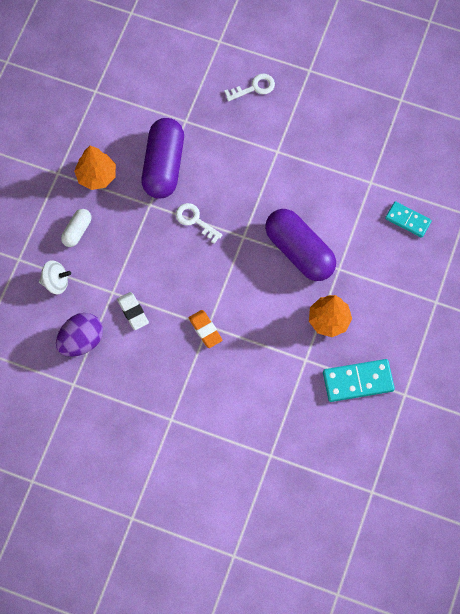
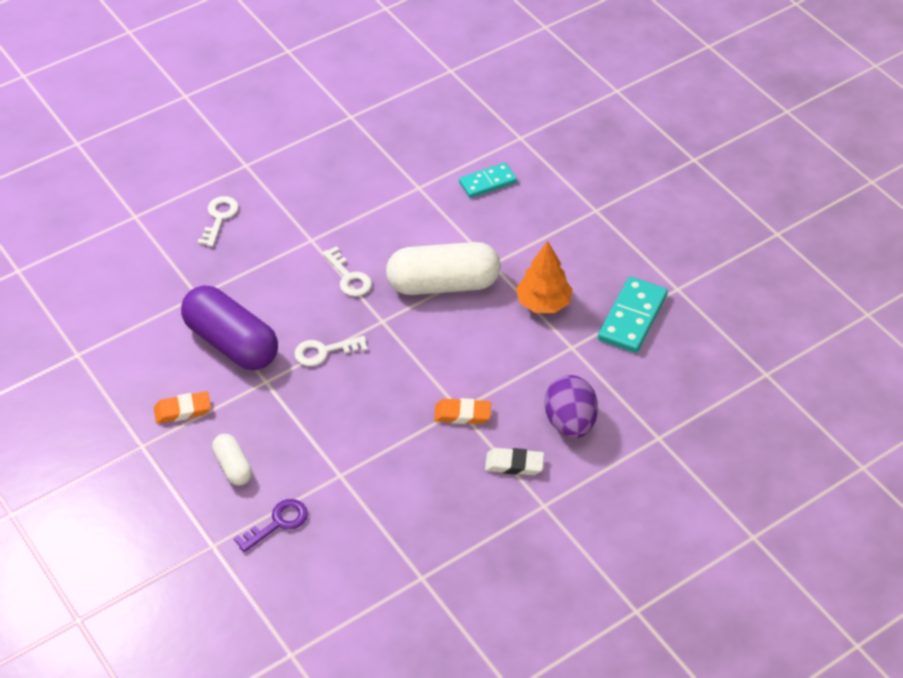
camera: 55 degrees left, 20 degrees down
(56, 282) = (278, 523): white spinning top -> purple key
(81, 341) = (374, 539): purple egg -> purple egg (570, 423)
(96, 176) = (182, 410): orange tree -> orange eraser
(133, 312) = (382, 469): white eraser -> white eraser (514, 464)
(263, 194) = (349, 277): none -> white key
(299, 251) = (443, 284): purple capsule -> white capsule

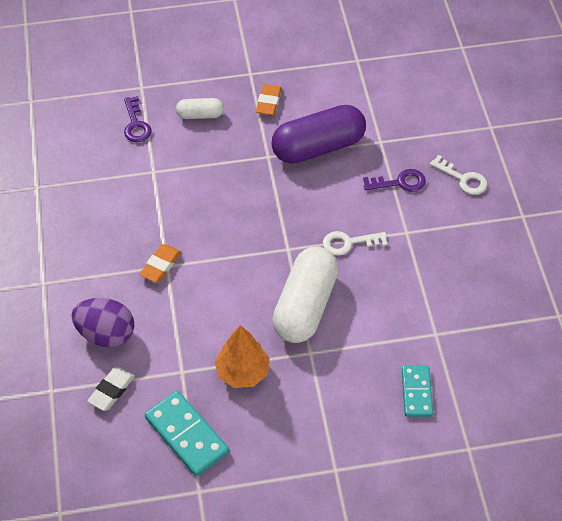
camera: 115 degrees right, 5 degrees up
(248, 263) = (399, 182): none -> purple key
(324, 352) = (276, 200): white key -> none
(514, 464) = (92, 279): white eraser -> white eraser (111, 390)

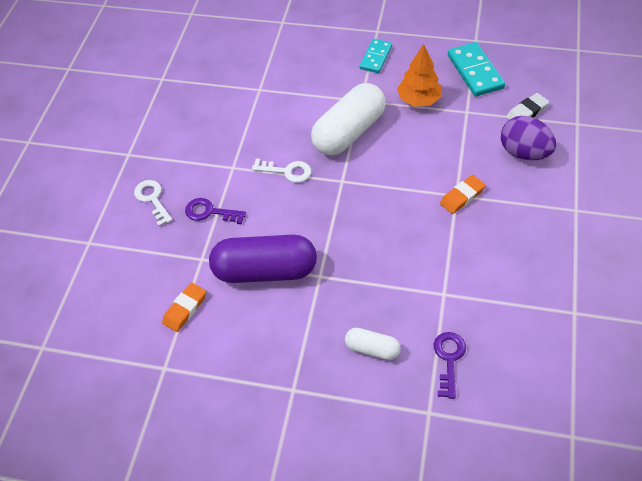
camera: 155 degrees left, 0 degrees up
(268, 102) = (290, 342): orange eraser -> orange eraser (185, 309)
(416, 392) = (297, 58): turquoise domino -> turquoise domino (376, 57)

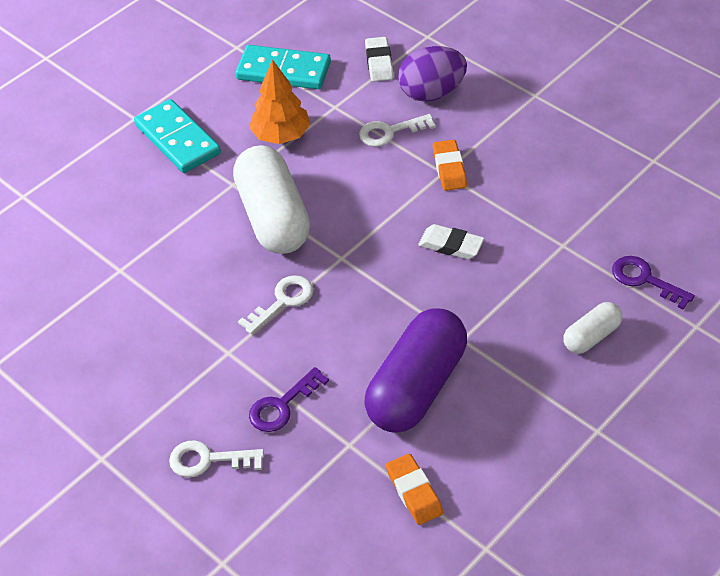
camera: 60 degrees left, 5 degrees down
(376, 57) = (178, 139): turquoise domino -> turquoise domino, size x1.52
(394, 231) = (451, 245): none -> white eraser
(468, 150) = (390, 132): none -> white key

